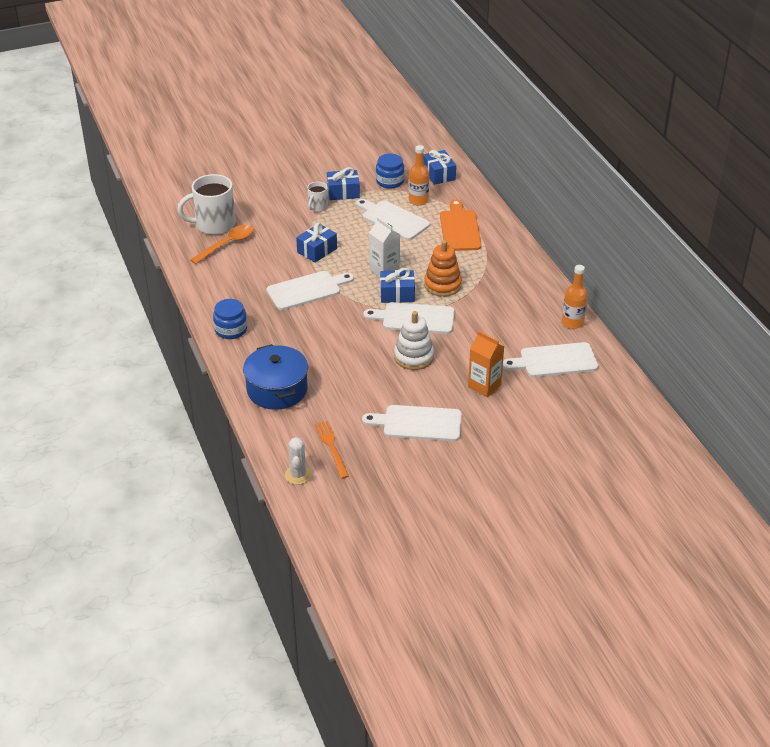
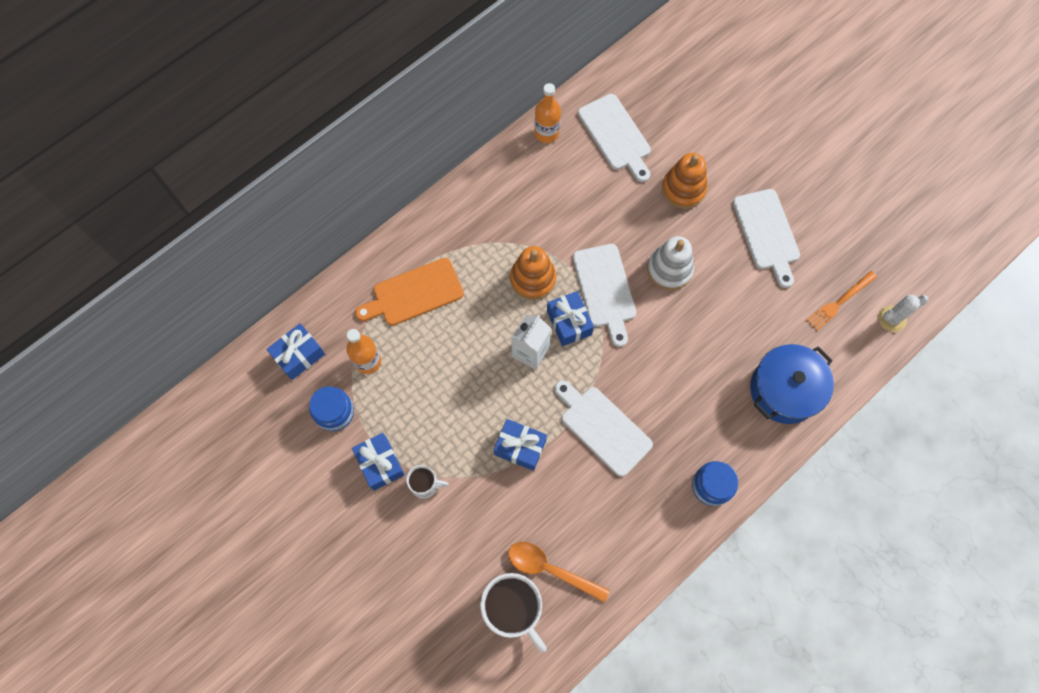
camera: 110 degrees left, 30 degrees up
(393, 219) = (421, 378): white cutting board -> none
(484, 386) = (683, 189): orange carton -> orange stacking toy

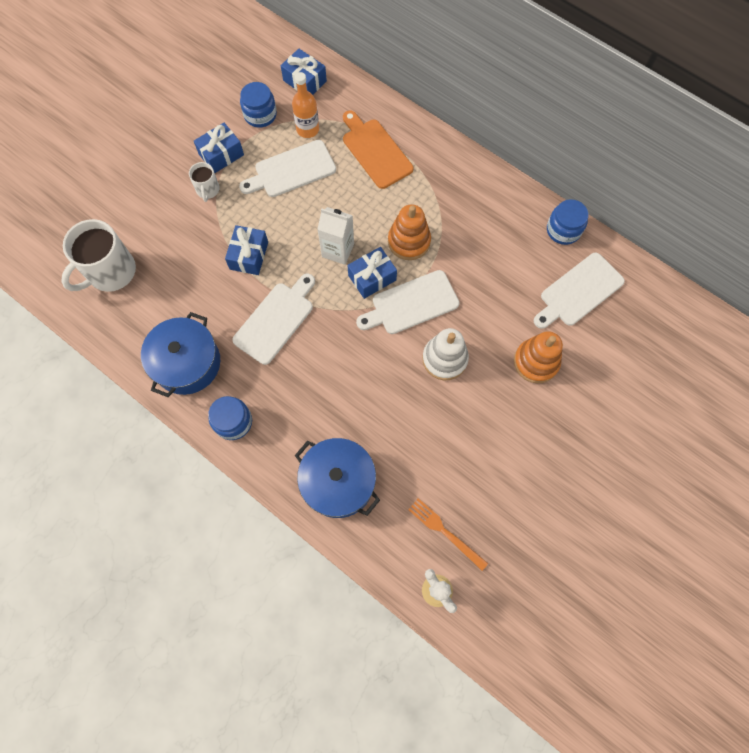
camera: 80 degrees right, 0 degrees up
(546, 133) = (563, 230): orange bottle -> blue jar
(550, 569) = (145, 295): orange spoon -> none
(639, 528) = (187, 363): none -> blue pot
(767, 233) = (506, 449): white cutting board -> white cutting board (291, 170)

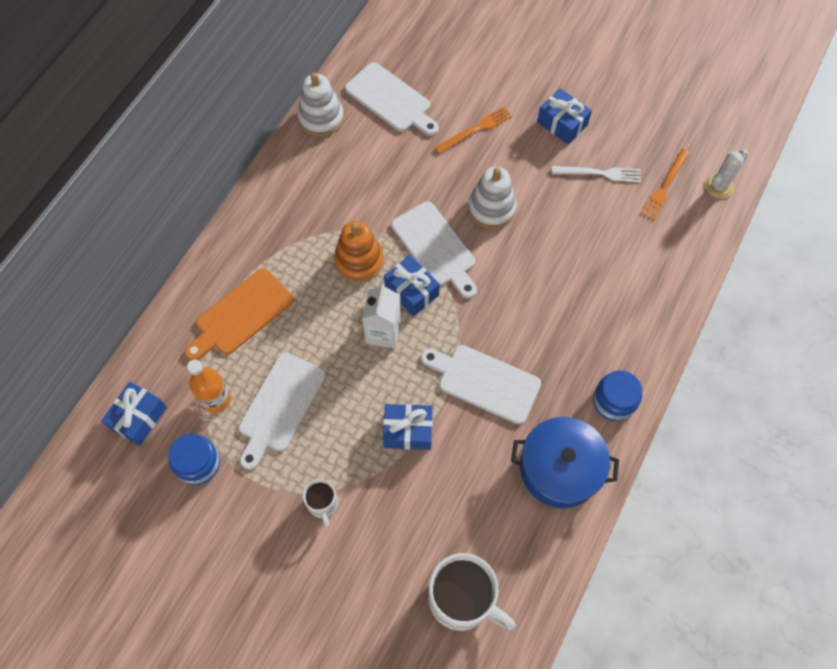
camera: 100 degrees left, 5 degrees down
(208, 190) = (323, 504): white mug -> white mug turned 90 degrees clockwise
(221, 154) = (266, 500): blue gift -> blue gift (562, 123)
(291, 170) = (280, 406): white cutting board -> white cutting board turned 60 degrees clockwise
(338, 482) = (646, 285): blue pot -> none
(469, 469) = (600, 173): none -> white fork
(536, 362) = (475, 129): orange stacking toy -> orange fork
(563, 230) = (321, 118): blue jar -> white stacking toy

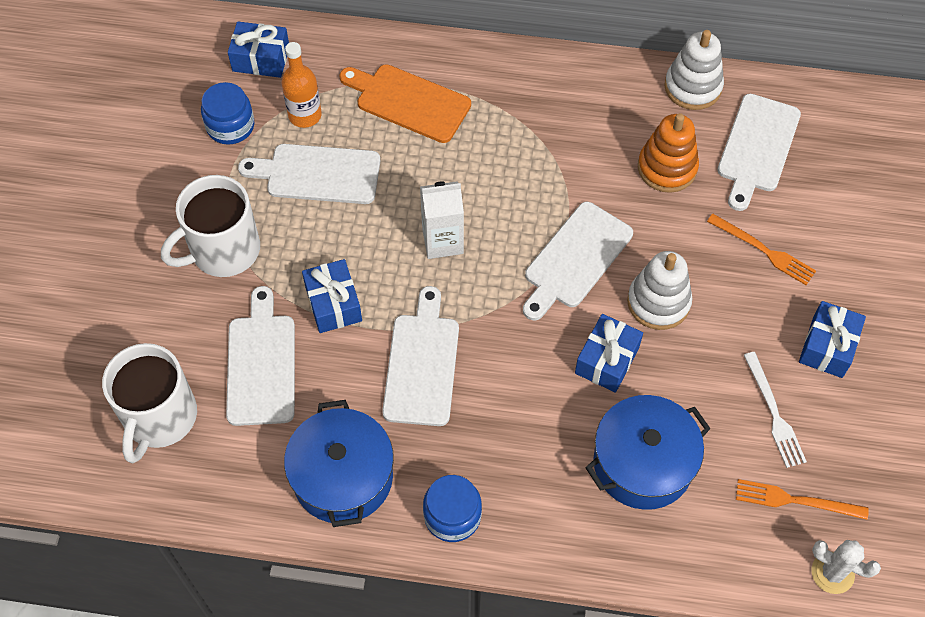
camera: 70 degrees right, 5 degrees down
(323, 504) = (223, 250): white mug -> white mug, size x1.95
(359, 261) = (522, 188): orange stacking toy -> orange stacking toy (667, 168)
(411, 291) = (507, 252): blue gift -> blue gift (607, 360)
(442, 502) = (261, 364): none -> white cutting board
(611, 264) = (643, 463): none -> blue pot

